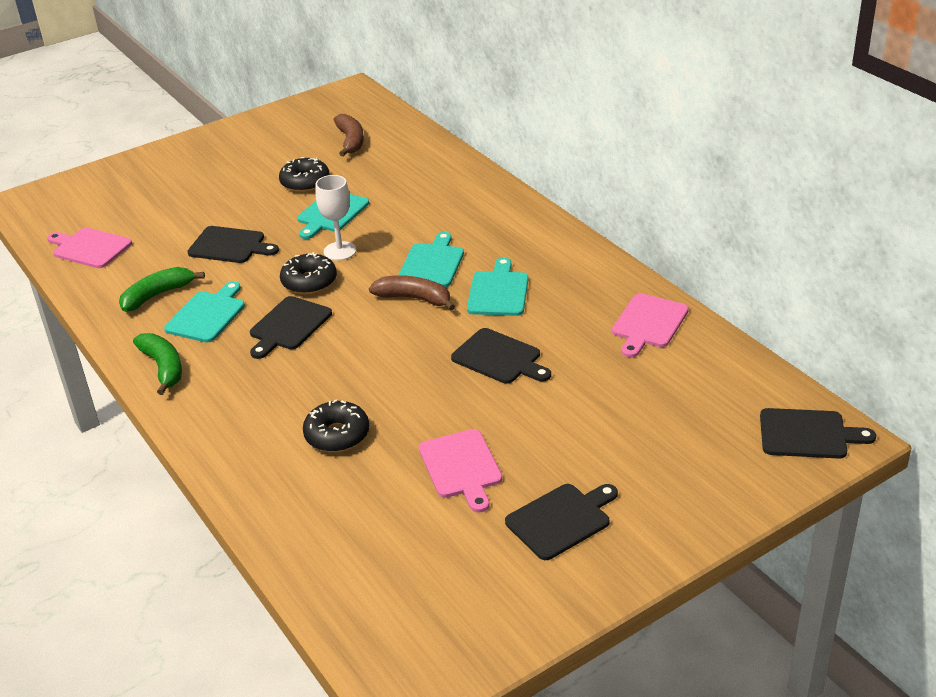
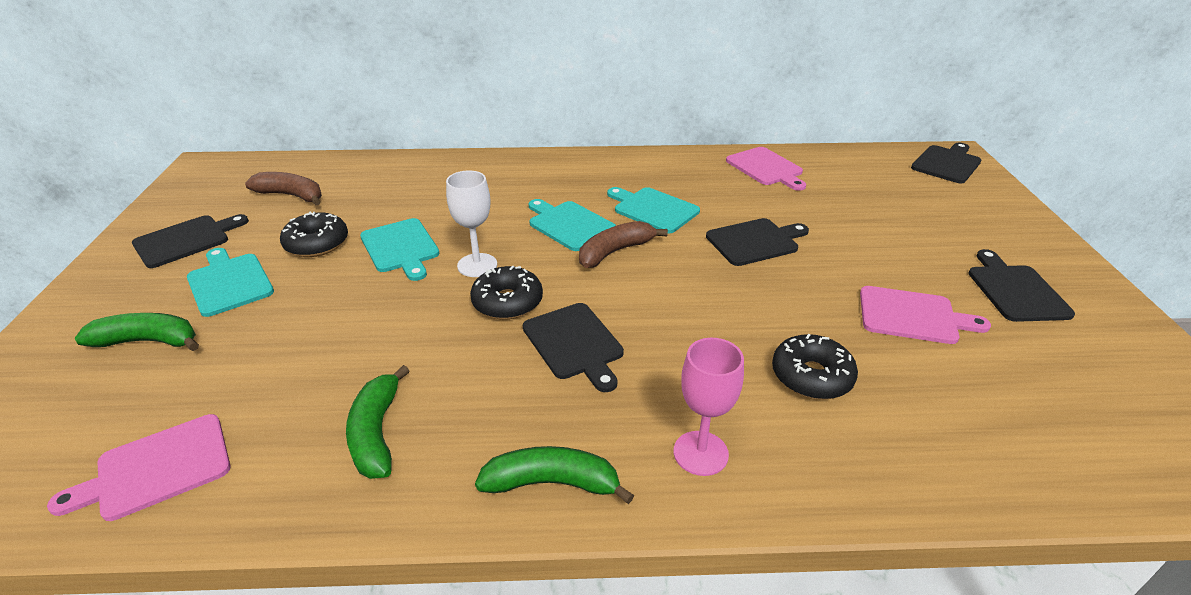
camera: 60 degrees left, 0 degrees up
(169, 188) = (149, 341): none -> green banana
(207, 315) = (478, 401): turquoise cutting board -> turquoise cutting board (229, 282)
(225, 411) = (700, 453): none -> pink goblet
(230, 246) = (356, 334): black cutting board -> black cutting board (186, 240)

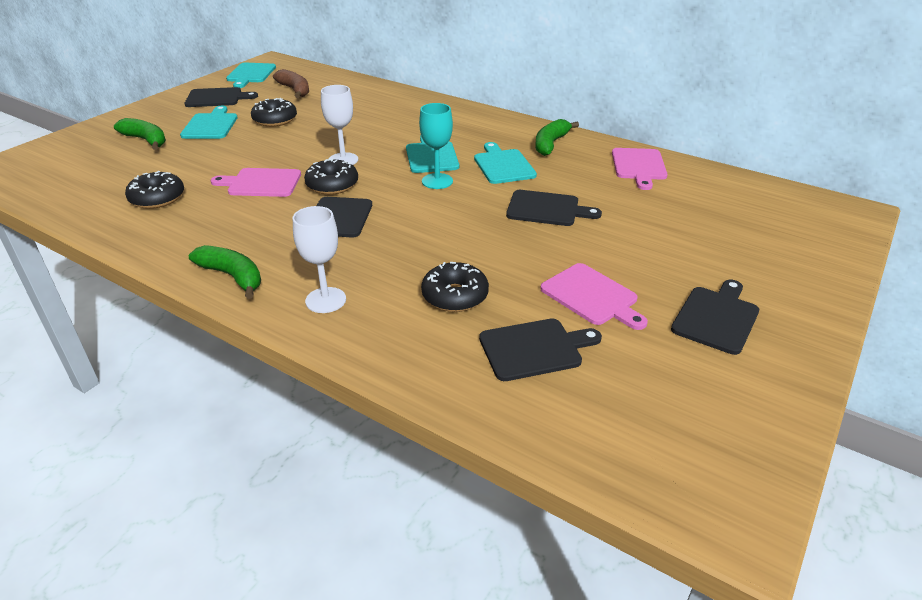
camera: 35 degrees right, 0 degrees up
(157, 468) = (88, 194): pink cutting board -> pink cutting board (261, 183)
(288, 422) = (157, 198): none -> black donut
(376, 433) = (186, 219): green banana -> green banana (550, 144)
(401, 248) = (315, 136): turquoise cutting board -> turquoise cutting board (250, 74)
(615, 252) = (437, 181): brown banana -> turquoise goblet
(700, 453) = (325, 300): pink goblet -> white goblet
(947, 163) = (827, 214): black cutting board -> black cutting board (534, 349)

